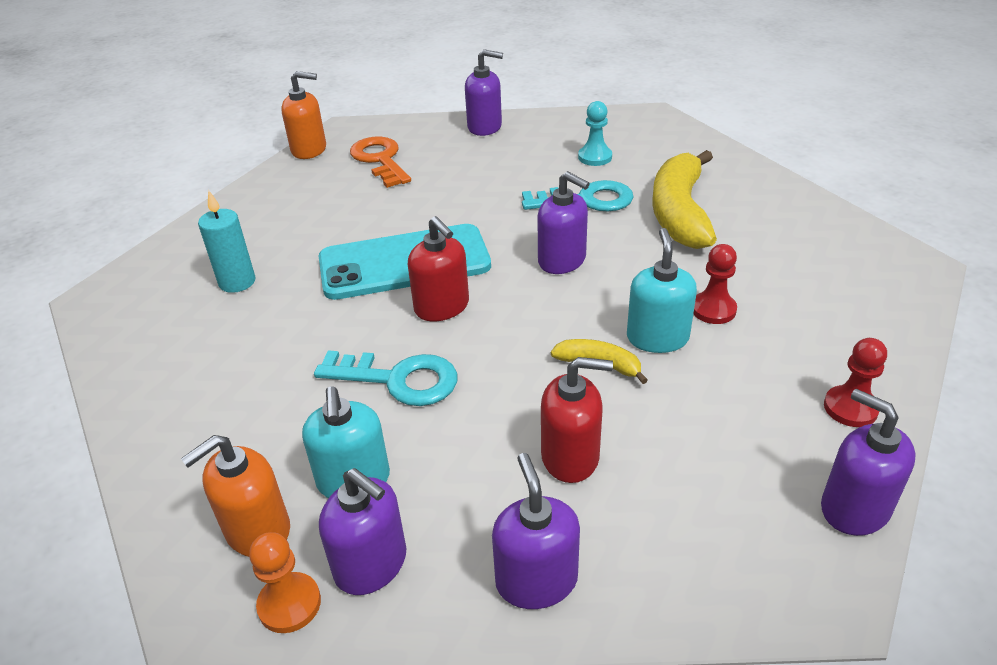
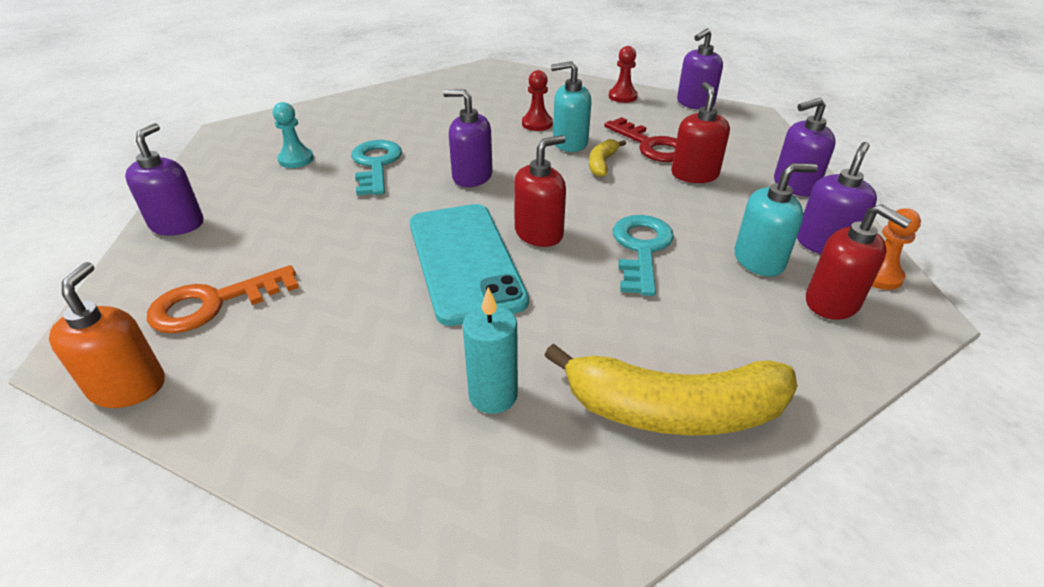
camera: 95 degrees left, 0 degrees up
(257, 530) = (832, 302): orange soap dispenser -> red soap dispenser
(562, 261) = (472, 176): purple soap dispenser -> purple soap dispenser turned 105 degrees counterclockwise
(661, 420) = (650, 145): none -> red key
(680, 212) = (410, 127): yellow banana -> yellow banana (673, 410)

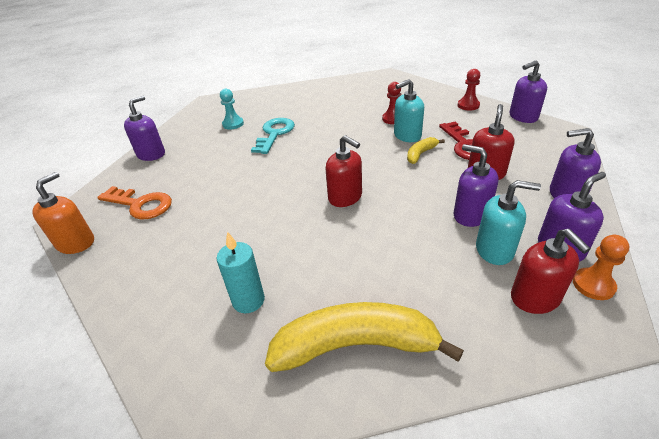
camera: 25 degrees right, 0 degrees up
(213, 303) = (140, 205): orange key -> orange key turned 150 degrees counterclockwise
(465, 261) = (287, 207): turquoise phone -> none
(472, 176) = (327, 150): purple soap dispenser -> purple soap dispenser (470, 215)
(539, 233) = (345, 197): red soap dispenser -> red soap dispenser turned 60 degrees clockwise
(569, 143) = (407, 136): turquoise soap dispenser -> turquoise soap dispenser turned 45 degrees counterclockwise
(641, 249) = (408, 222): turquoise key -> none
(673, 410) = (356, 345): yellow banana -> yellow banana turned 150 degrees clockwise

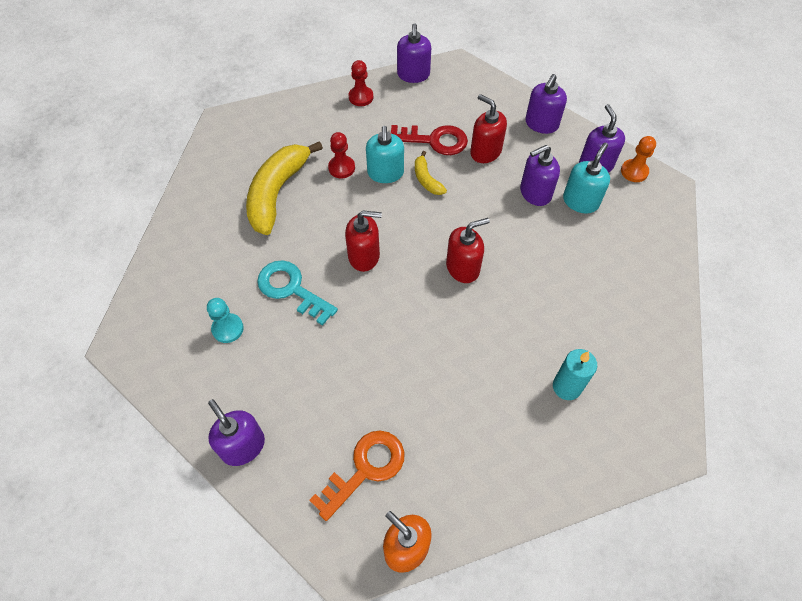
camera: 70 degrees left, 20 degrees up
(356, 345) = (637, 327): yellow banana -> yellow banana (277, 193)
(535, 298) = (633, 207): red soap dispenser -> red soap dispenser (364, 256)

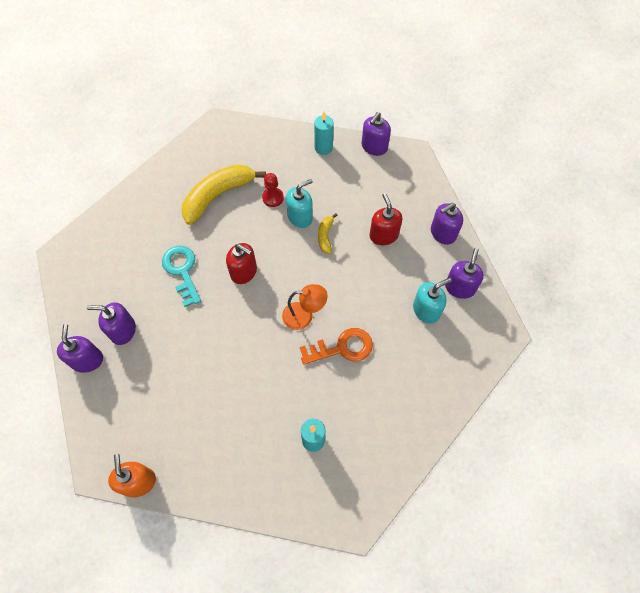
camera: 30 degrees right, 5 degrees up
(227, 329) = (126, 277): turquoise pawn -> none
(361, 97) = (323, 148): red pawn -> turquoise candle
(365, 469) = (148, 417): orange key -> orange key (342, 348)
(385, 173) = (300, 217): turquoise soap dispenser -> turquoise soap dispenser turned 150 degrees counterclockwise
(434, 140) = (352, 208): red key -> none
(463, 268) = (304, 316): red soap dispenser -> orange lamp
(535, 193) = (397, 286): purple soap dispenser -> purple soap dispenser (123, 330)
(634, 171) = (486, 307): orange pawn -> none

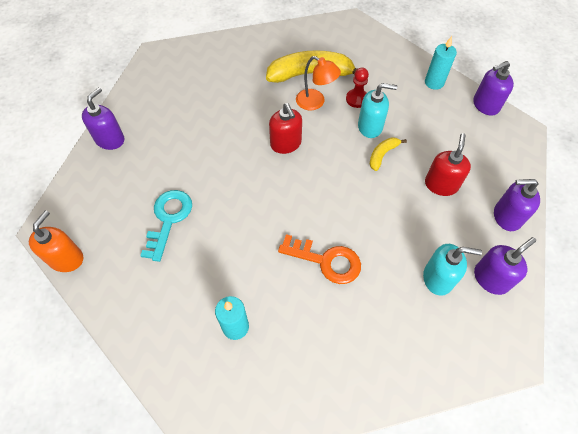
camera: 35 degrees right, 5 degrees down
(123, 330) = (153, 133): purple soap dispenser -> none
(182, 271) = (235, 115): turquoise key -> turquoise key (168, 219)
(304, 316) = (311, 211): orange lamp -> orange lamp (315, 102)

